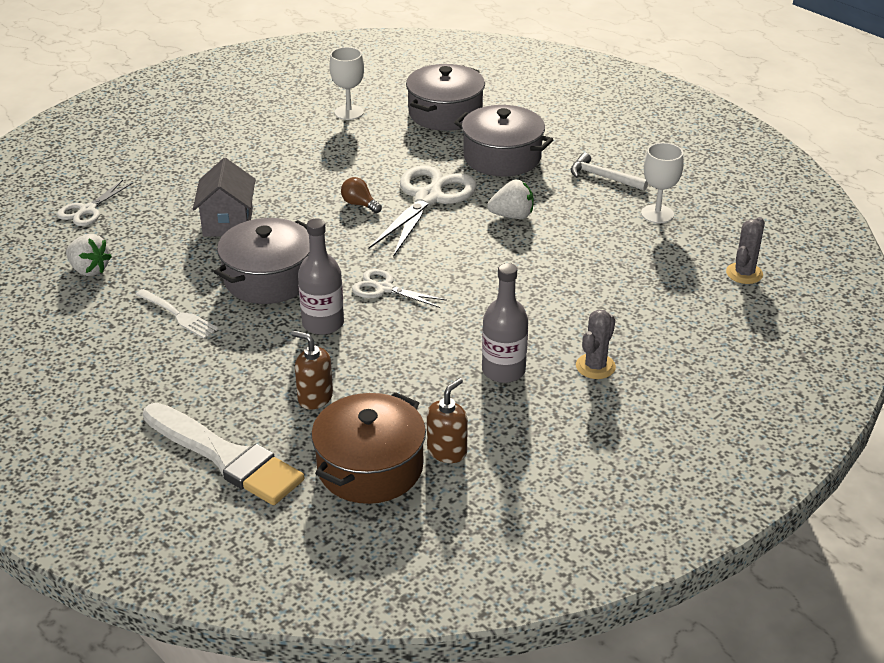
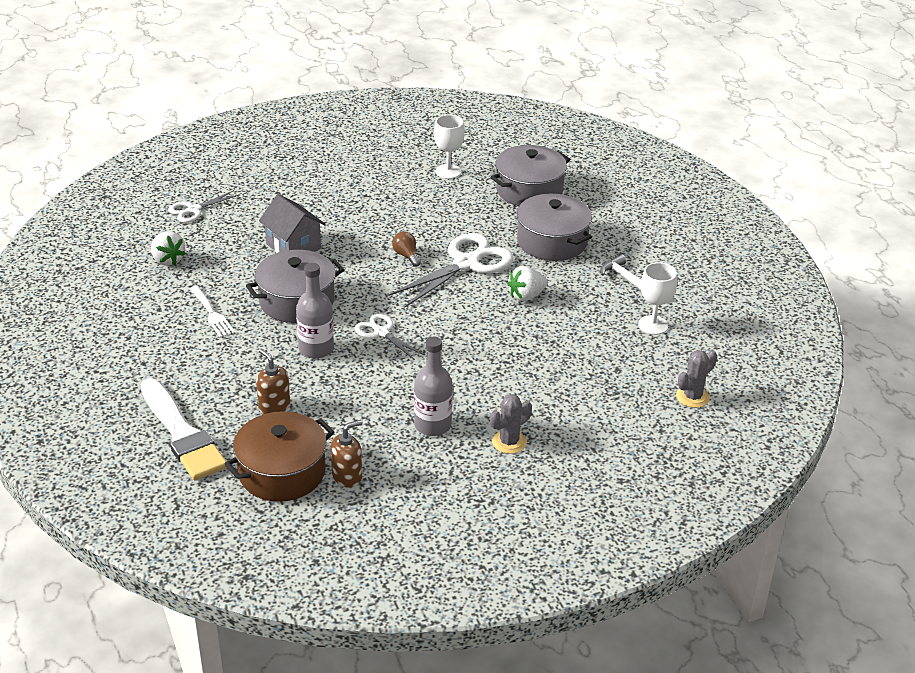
camera: 20 degrees right, 0 degrees up
(228, 222) = (293, 246): grey house -> grey house turned 60 degrees counterclockwise
(512, 216) = (526, 296): white strawberry -> white strawberry turned 135 degrees clockwise

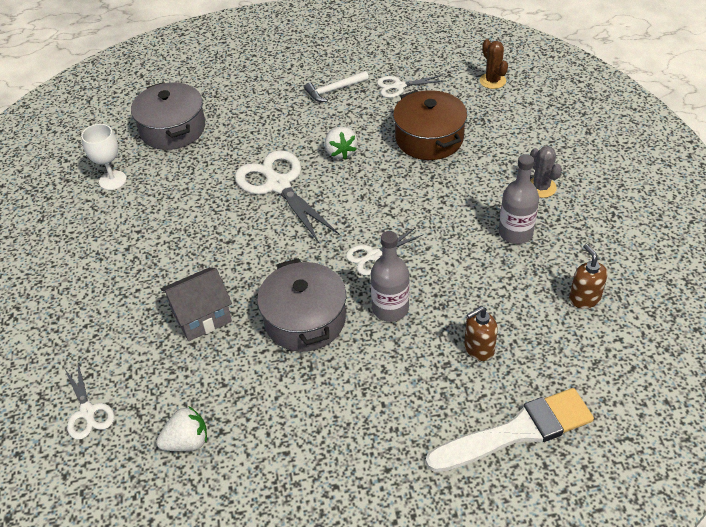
camera: 75 degrees left, 10 degrees up
(212, 314) = (309, 398): white fork -> none
(282, 472) = (578, 347): brown pot -> brown pot (429, 138)
(406, 255) = (251, 226): brown light bulb -> none
(552, 242) = (262, 126): grey pot -> none
(653, 325) = (398, 86): white goblet -> white scissors
(692, 397) = (492, 81): grey cactus -> brown cactus

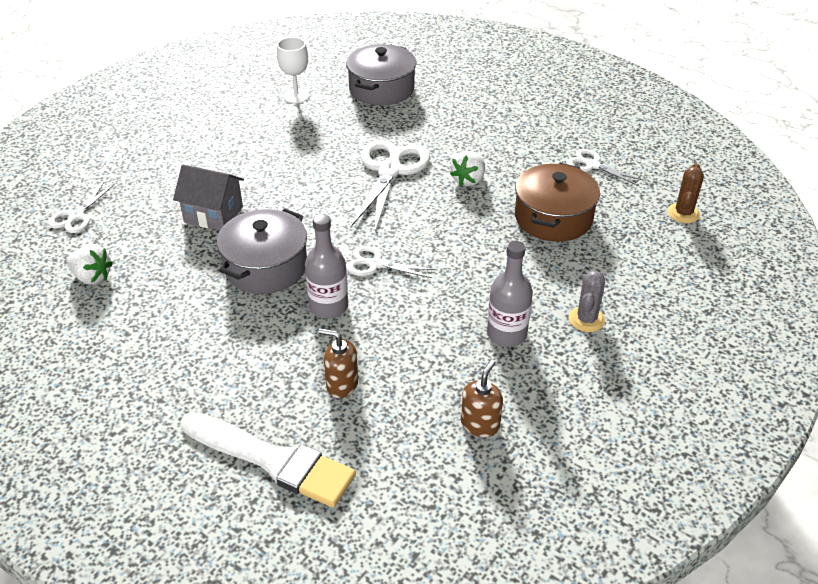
camera: 45 degrees right, 5 degrees down
(334, 90) = (535, 135): white hammer -> none

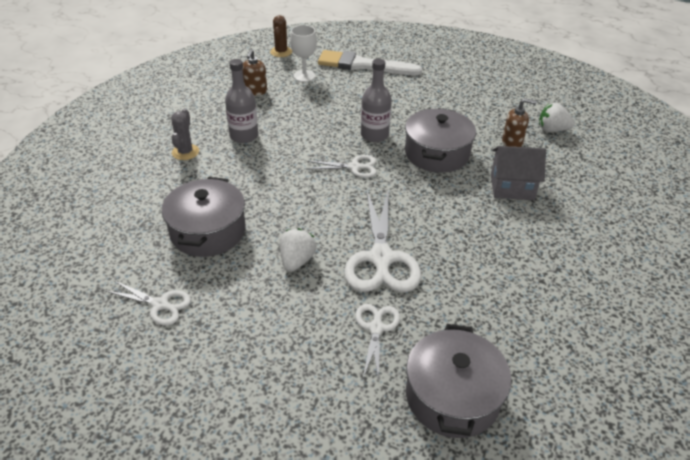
camera: 165 degrees right, 0 degrees up
(76, 216) = (618, 168): white scissors -> white scissors (376, 328)
(296, 96) = (554, 357): white goblet -> white goblet (304, 76)
(342, 385) = (343, 97): brown soap dispenser -> brown soap dispenser (512, 142)
(553, 218) = (208, 231): brown pot -> grey pot
(683, 213) = (75, 257): brown cactus -> brown cactus (281, 52)

